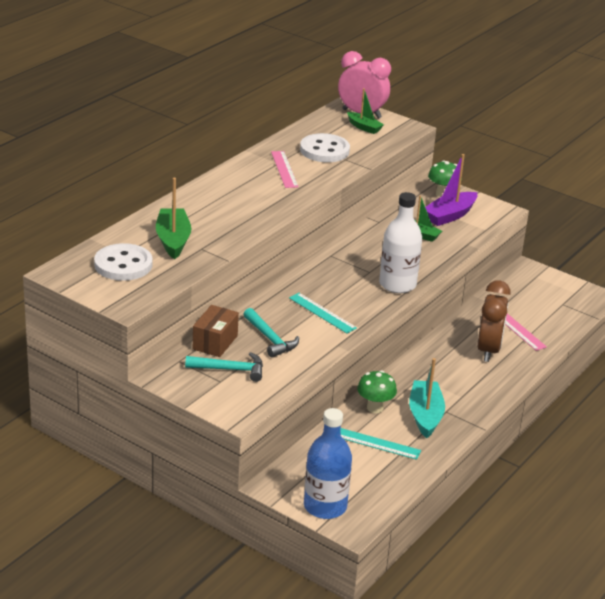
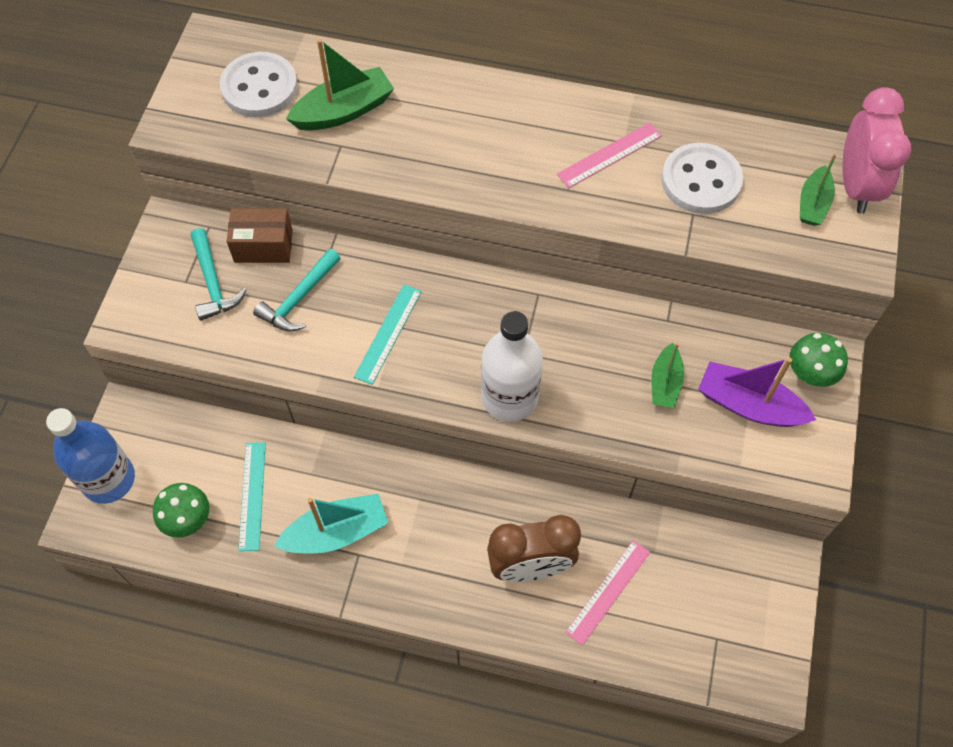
camera: 70 degrees right, 30 degrees up
(375, 408) = (326, 468): green mushroom -> green mushroom (189, 521)

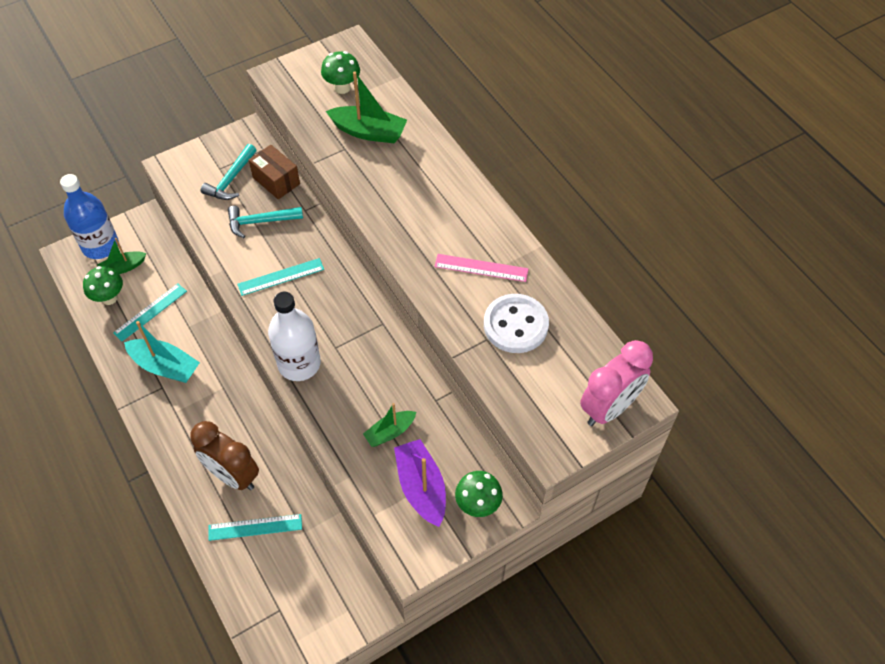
camera: 45 degrees right, 5 degrees down
(259, 87) = (342, 87): white button -> green mushroom
(608, 591) = (255, 527): pink ruler -> turquoise ruler
(813, 204) = (567, 394): green boat -> green boat (123, 267)

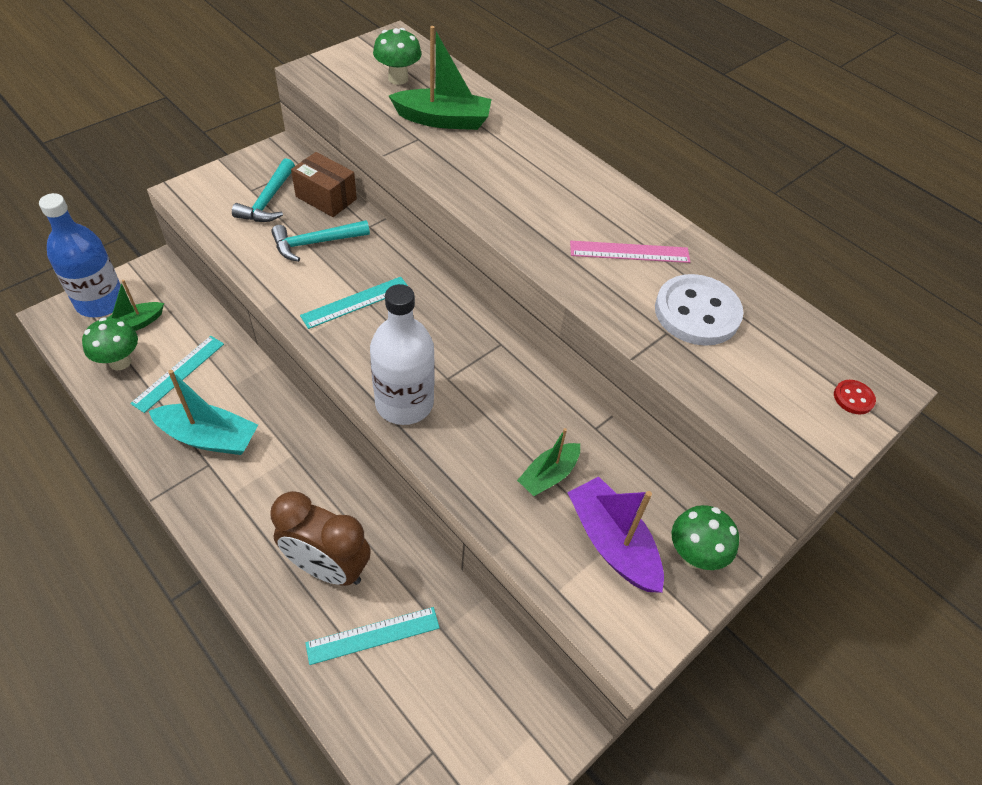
camera: 15 degrees left, 5 degrees down
(609, 407) = (853, 398): pink clock -> red button

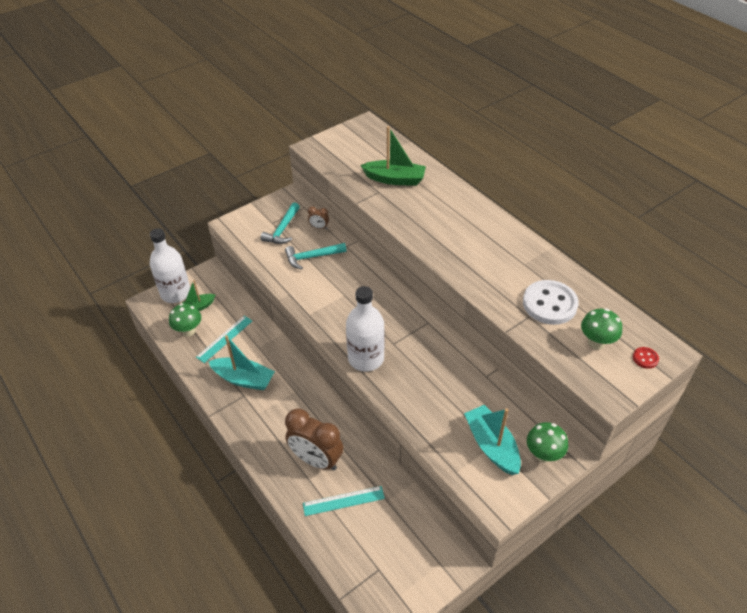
camera: 10 degrees right, 5 degrees down
(100, 302) = (176, 293): blue bottle -> white bottle
(326, 198) = (319, 227): brown box -> brown clock
(356, 302) = (337, 295): turquoise ruler -> none
(398, 79) = (366, 152): green mushroom -> green mushroom (596, 343)
(548, 475) = (454, 404): green boat -> none
(612, 543) = (491, 445): purple boat -> turquoise boat
(629, 252) = (509, 265): pink ruler -> none

